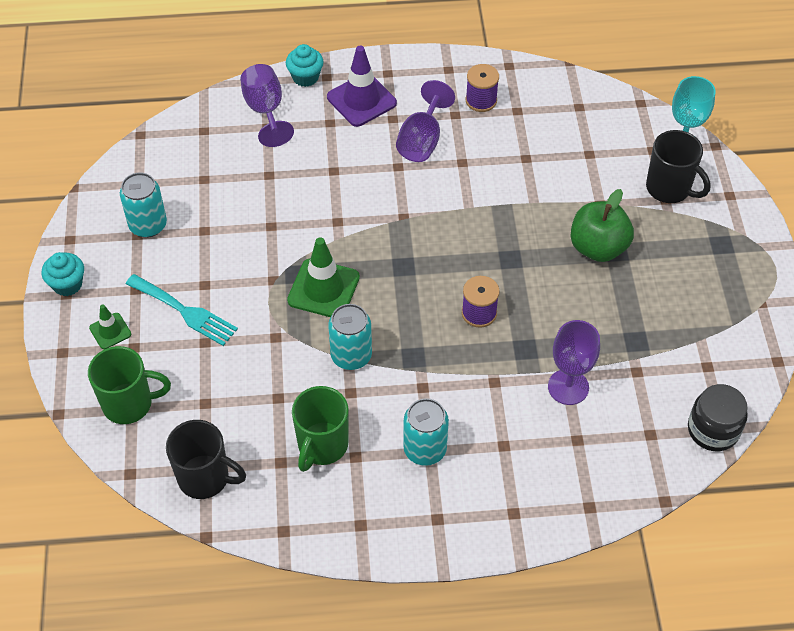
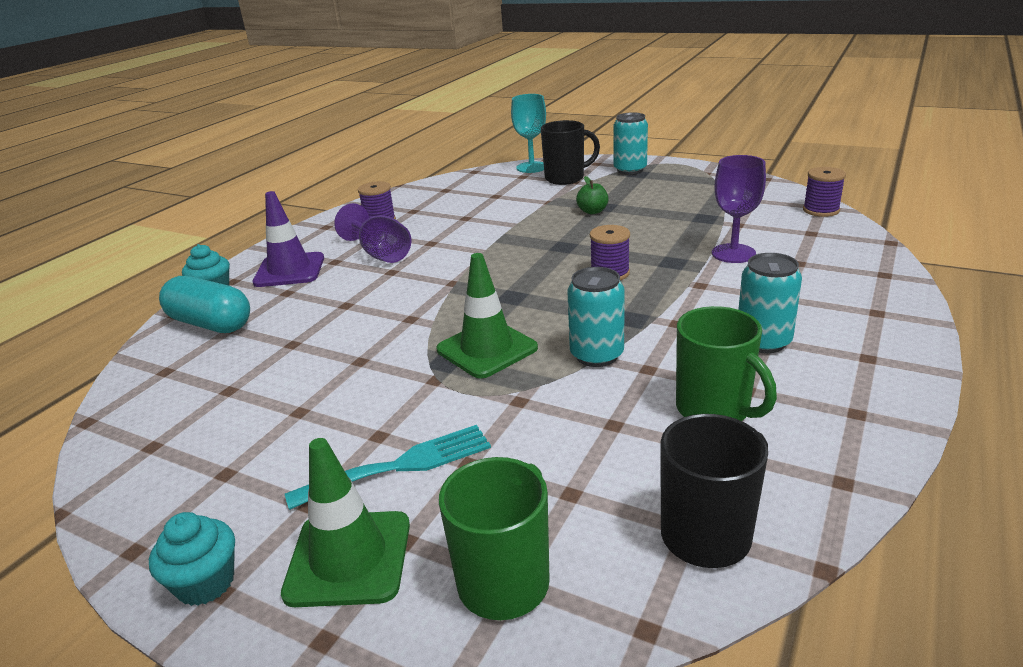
camera: 55 degrees left, 25 degrees down
(110, 331) = (349, 558): green traffic cone -> green traffic cone, size x1.84
(148, 225) = (225, 458): turquoise can -> turquoise can (630, 170)
(265, 111) = (211, 324): purple goblet -> turquoise capsule
(598, 247) = (592, 211): green apple -> green apple, size x0.54
(713, 430) = (821, 210): black jar -> purple spool

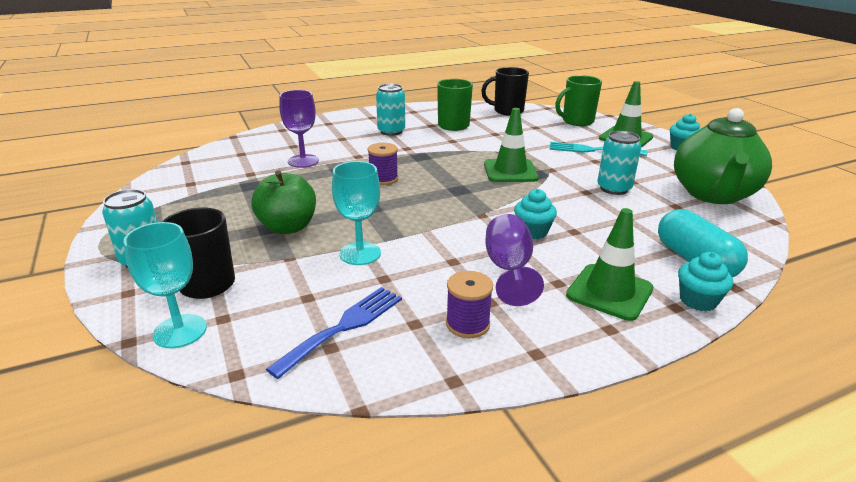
camera: 145 degrees left, 0 degrees up
(165, 439) = (713, 194): none -> green teapot
(289, 270) = (609, 292): purple traffic cone -> green traffic cone
(386, 288) = (532, 231): none -> turquoise cupcake
(451, 196) = (344, 327): none -> blue fork
(506, 220) = (360, 253): none -> turquoise goblet
(592, 211) = (288, 227): green apple -> green apple, size x1.86
(596, 355) = (463, 151): turquoise can -> turquoise can (614, 188)
(821, 210) = (193, 160): purple spool -> none

